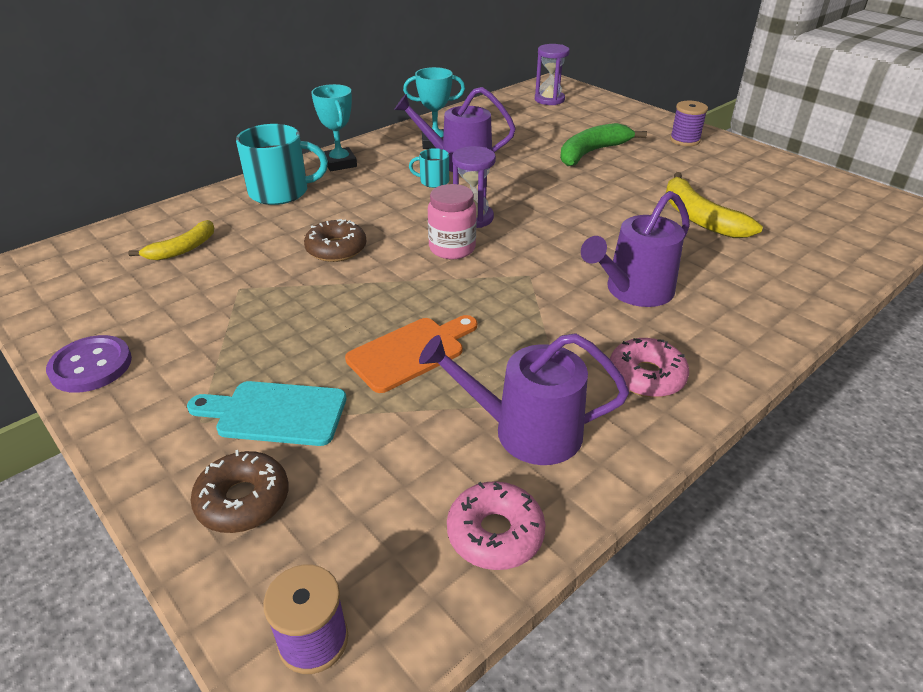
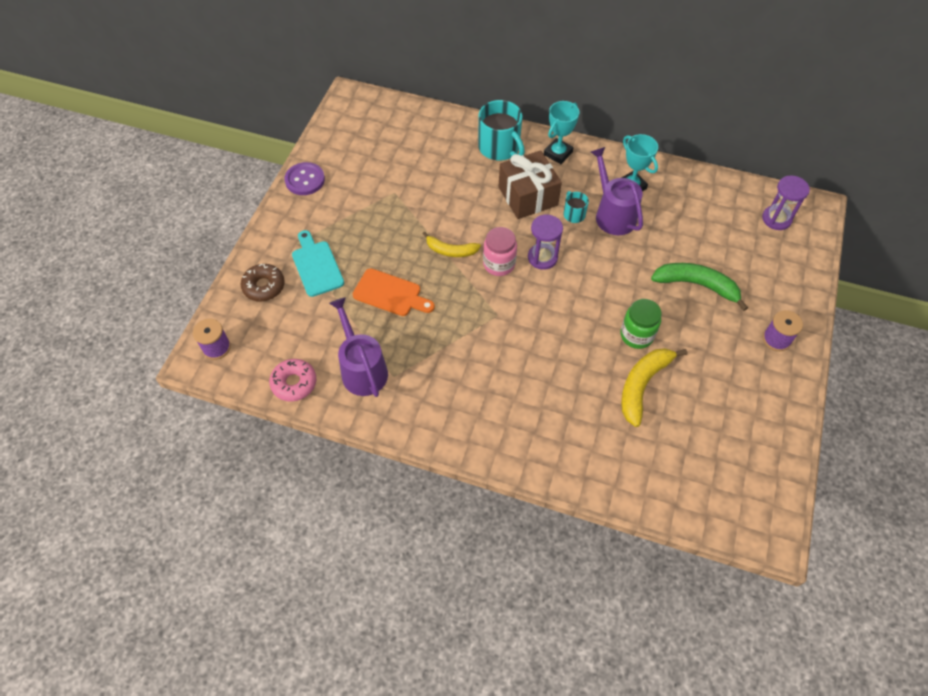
camera: 60 degrees right, 20 degrees up
(183, 249) = (411, 146): yellow banana -> yellow banana (451, 251)
(336, 249) = (458, 211): brown donut -> none
(374, 198) = (528, 196): none -> brown gift
(630, 200) = (636, 335): none -> green jar
(634, 290) = (518, 375): purple watering can -> none
(646, 376) = (436, 407): pink donut -> none

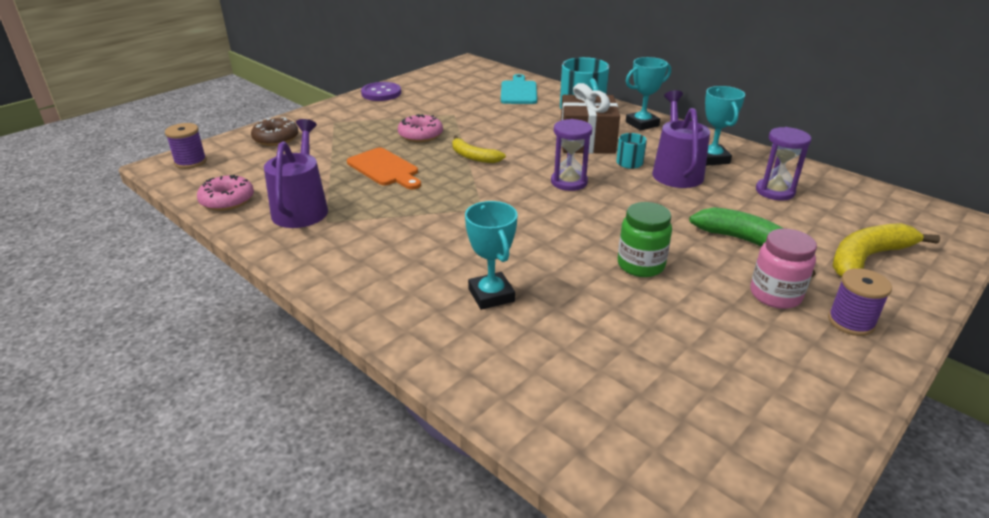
camera: 25 degrees right, 25 degrees down
(316, 266) = (336, 138): turquoise cutting board -> turquoise cutting board (518, 92)
(387, 235) = (420, 135): none -> pink donut
(499, 264) = (516, 176): pink jar -> pink jar (775, 295)
(559, 405) = (491, 295): none -> turquoise trophy
(642, 385) = (617, 310): yellow banana -> yellow banana (867, 258)
(776, 219) = (898, 219): purple hourglass -> purple hourglass (775, 191)

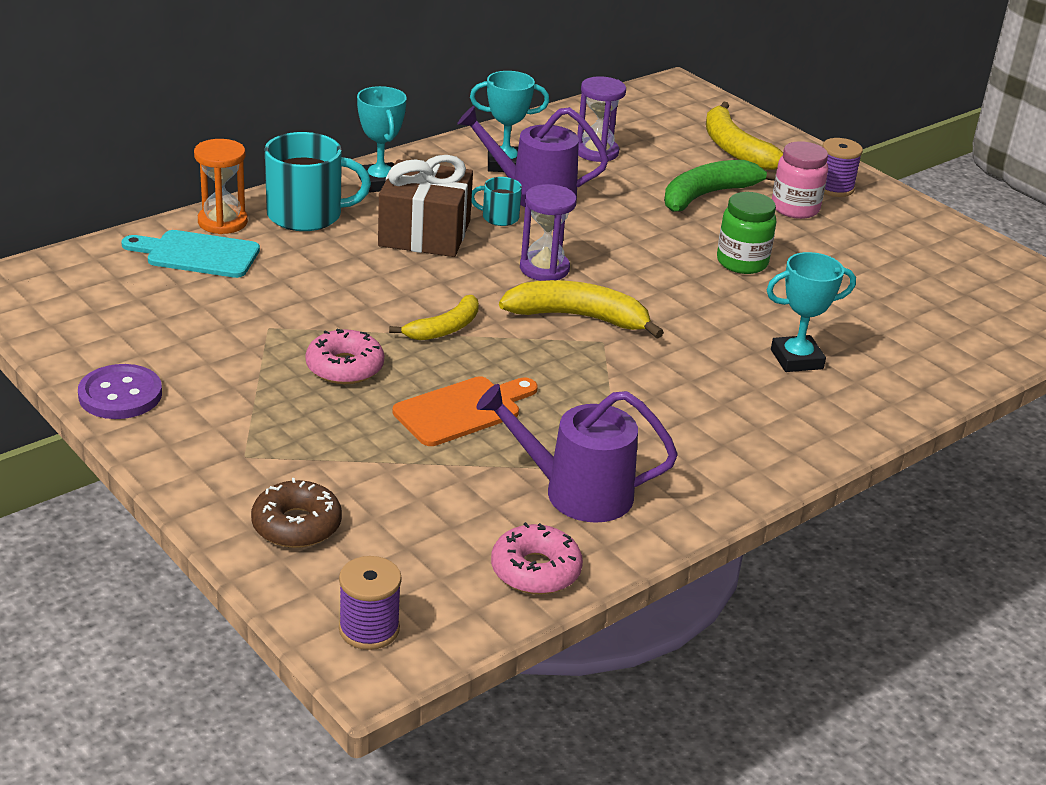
camera: 85 degrees left, 0 degrees up
(509, 198) = (578, 317): none -> yellow banana
(557, 93) = (222, 222): none -> orange hourglass

